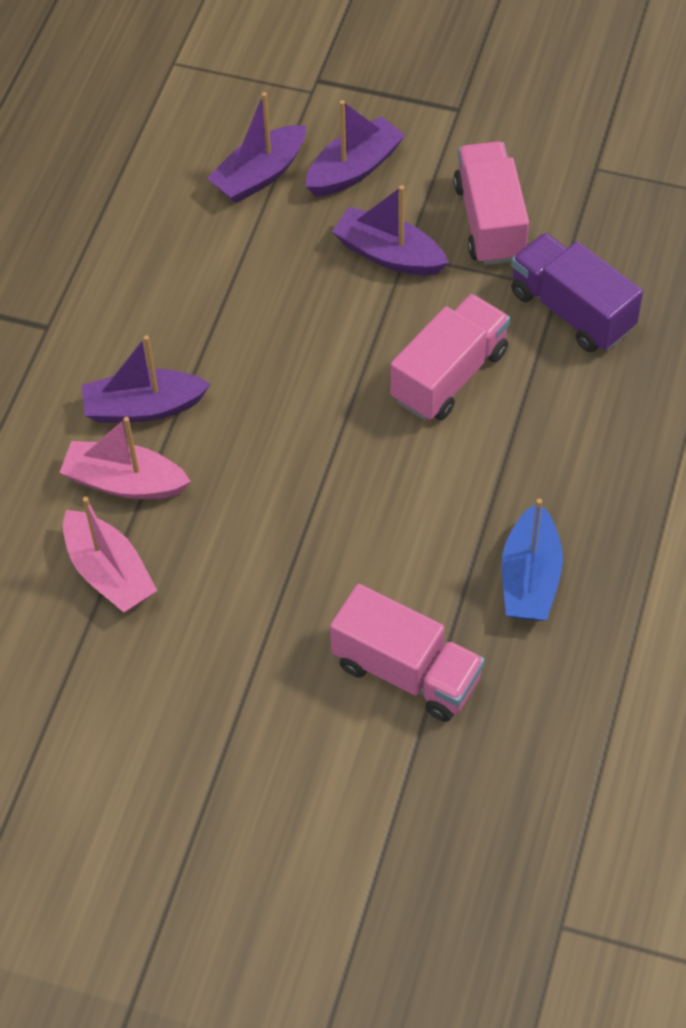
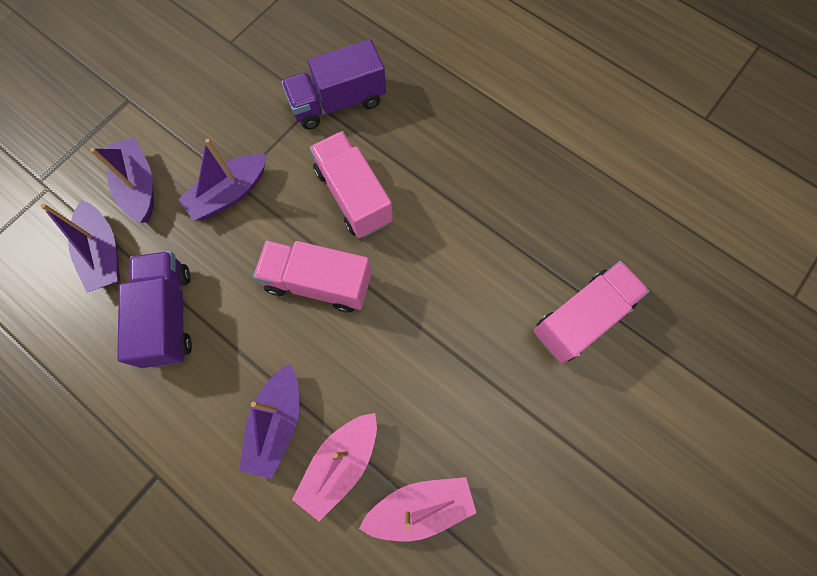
camera: 70 degrees left, 15 degrees up
(217, 262) = (168, 316): none -> purple truck
(490, 221) = (238, 120): pink truck -> pink truck (318, 283)
(530, 578) = (535, 211): blue boat -> none

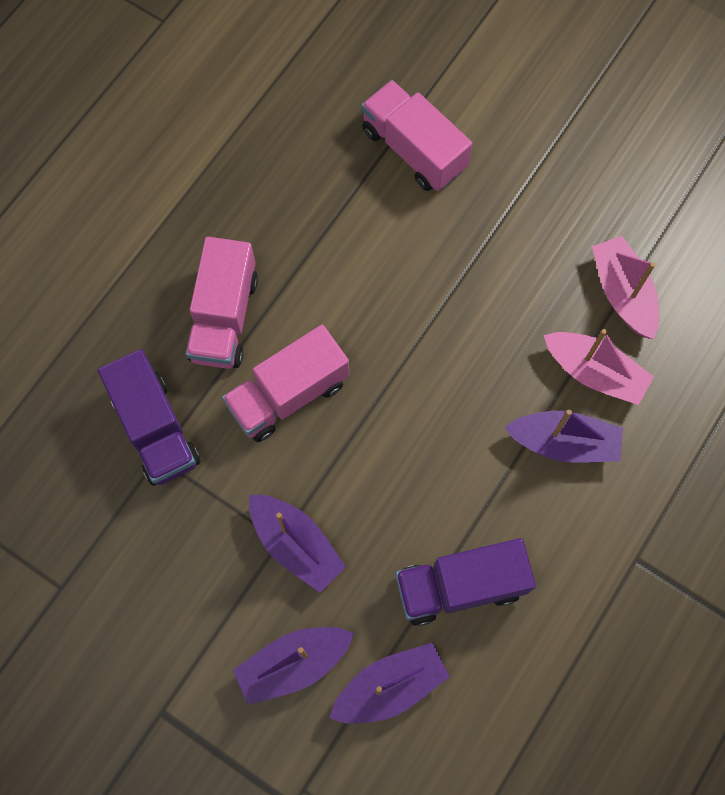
camera: 95 degrees left, 0 degrees up
(318, 283) = (402, 420): pink truck -> pink truck (224, 317)

